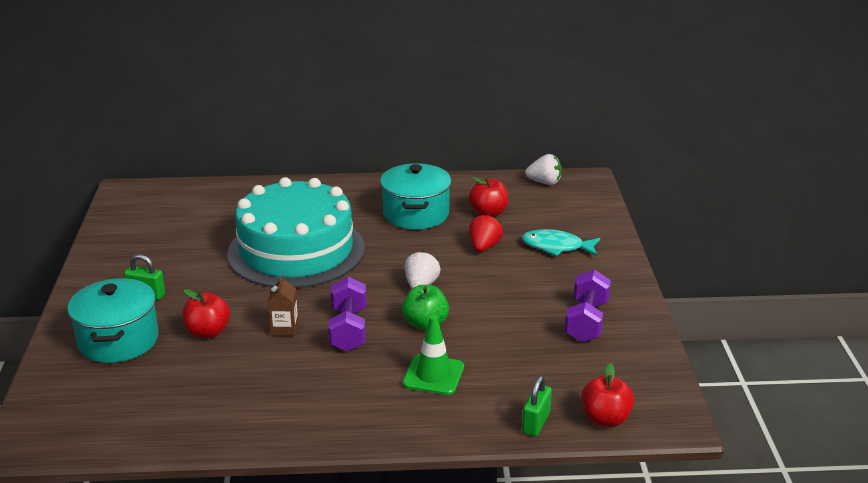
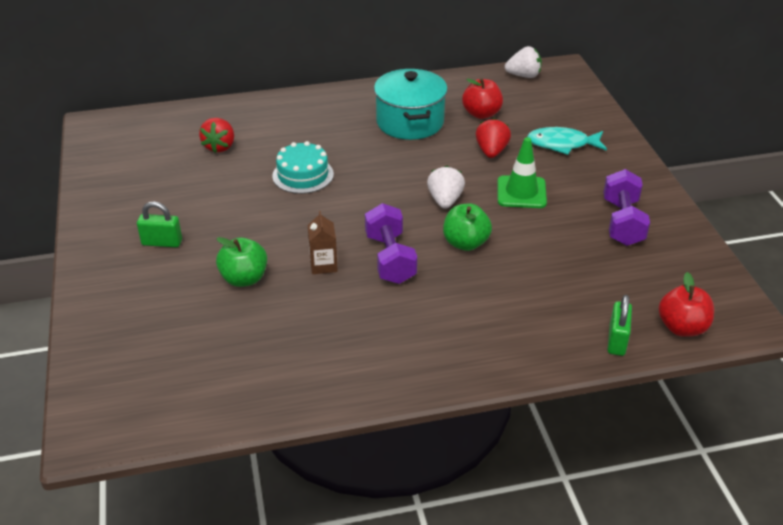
camera: 10 degrees left, 10 degrees up
(118, 340) = (150, 299): turquoise pot -> none
(208, 332) = (244, 278): red apple -> green apple
(229, 219) = (220, 146): none -> red strawberry
(296, 250) = (303, 175): turquoise cake -> turquoise cake, size x0.43
(433, 375) = (495, 300): green traffic cone -> green traffic cone (521, 192)

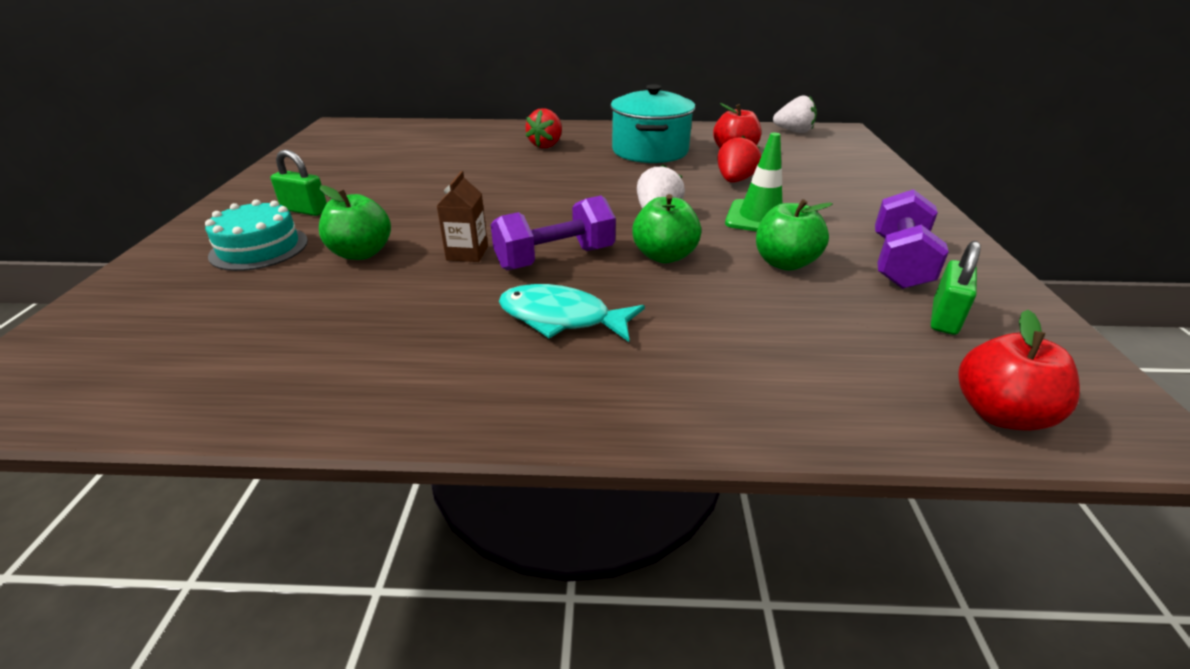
camera: 15 degrees right, 5 degrees down
(220, 146) = (438, 149): red strawberry -> red strawberry (546, 145)
(303, 175) = (505, 176): turquoise cake -> turquoise cake (259, 248)
(390, 259) = (555, 258): purple dumbbell -> purple dumbbell turned 60 degrees clockwise
(548, 235) = (784, 263): none -> green apple
(562, 144) = (826, 183): turquoise fish -> turquoise fish (561, 318)
(616, 340) = (871, 413): green padlock -> green padlock (944, 318)

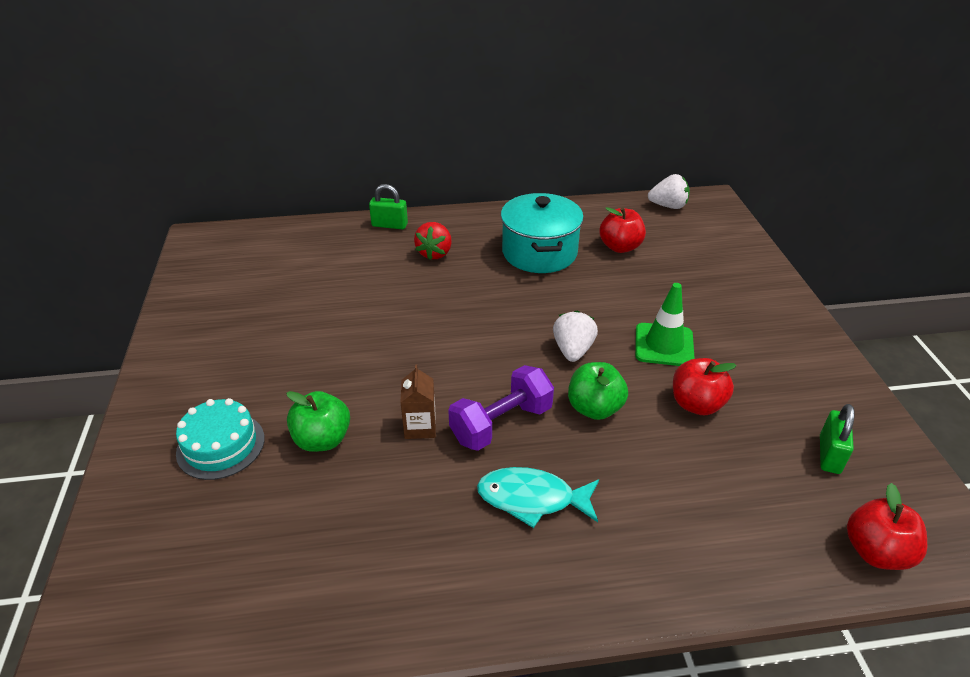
camera: 10 degrees left, 5 degrees up
(305, 210) = (236, 385): green padlock -> green padlock (389, 225)
(734, 181) = (630, 292): red strawberry -> none
(784, 263) = (696, 404): green apple -> red apple
(899, 263) = (788, 392): purple dumbbell -> none

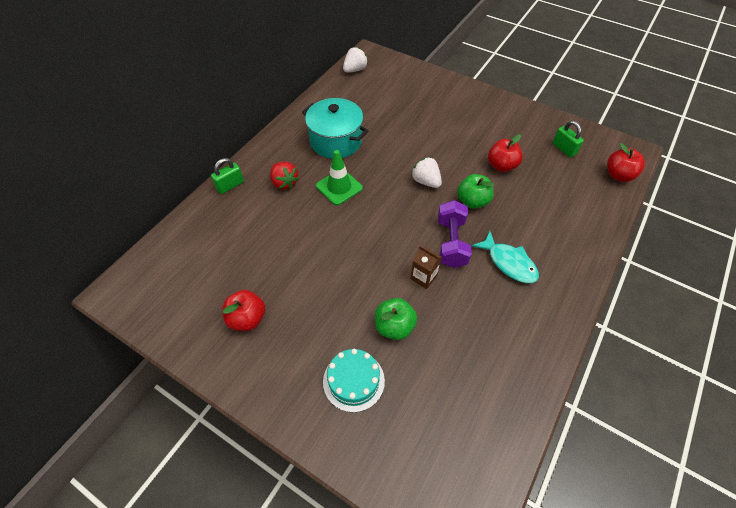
camera: 50 degrees left, 15 degrees up
(532, 499) = (509, 263): turquoise fish -> turquoise fish turned 90 degrees counterclockwise
(620, 247) = (367, 110): red apple -> red apple (247, 318)
(664, 345) = (454, 148): green traffic cone -> green traffic cone (339, 187)

